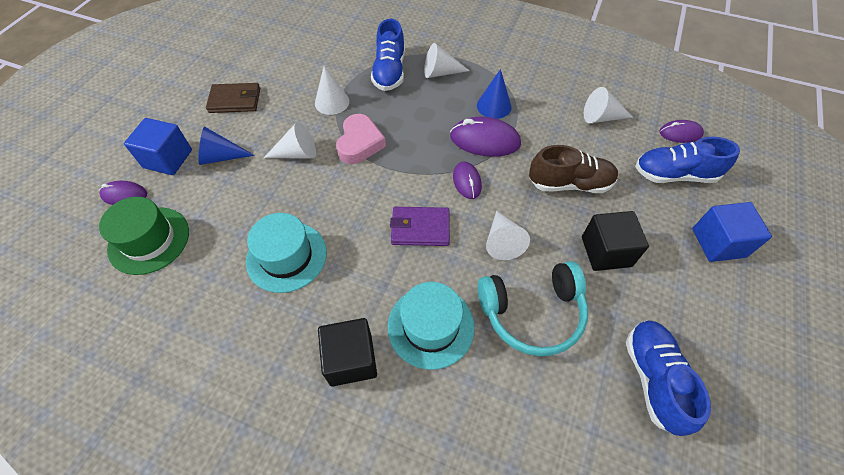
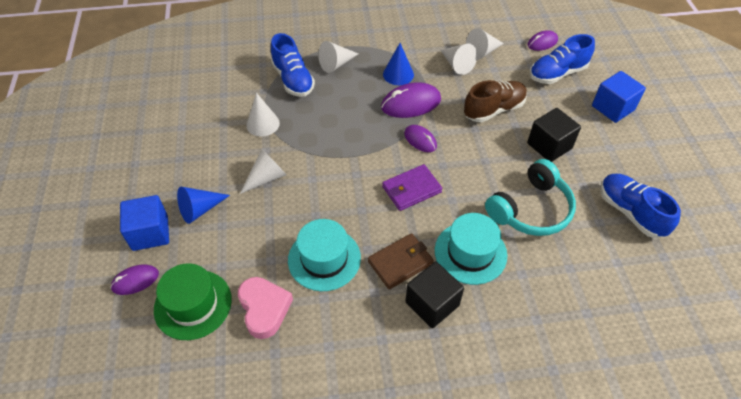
camera: 30 degrees left, 5 degrees down
(235, 100) = (171, 158): brown wallet -> brown wallet (400, 262)
(360, 143) = (314, 147): pink heart -> pink heart (264, 309)
(502, 241) = (477, 171): white cone -> white cone (457, 65)

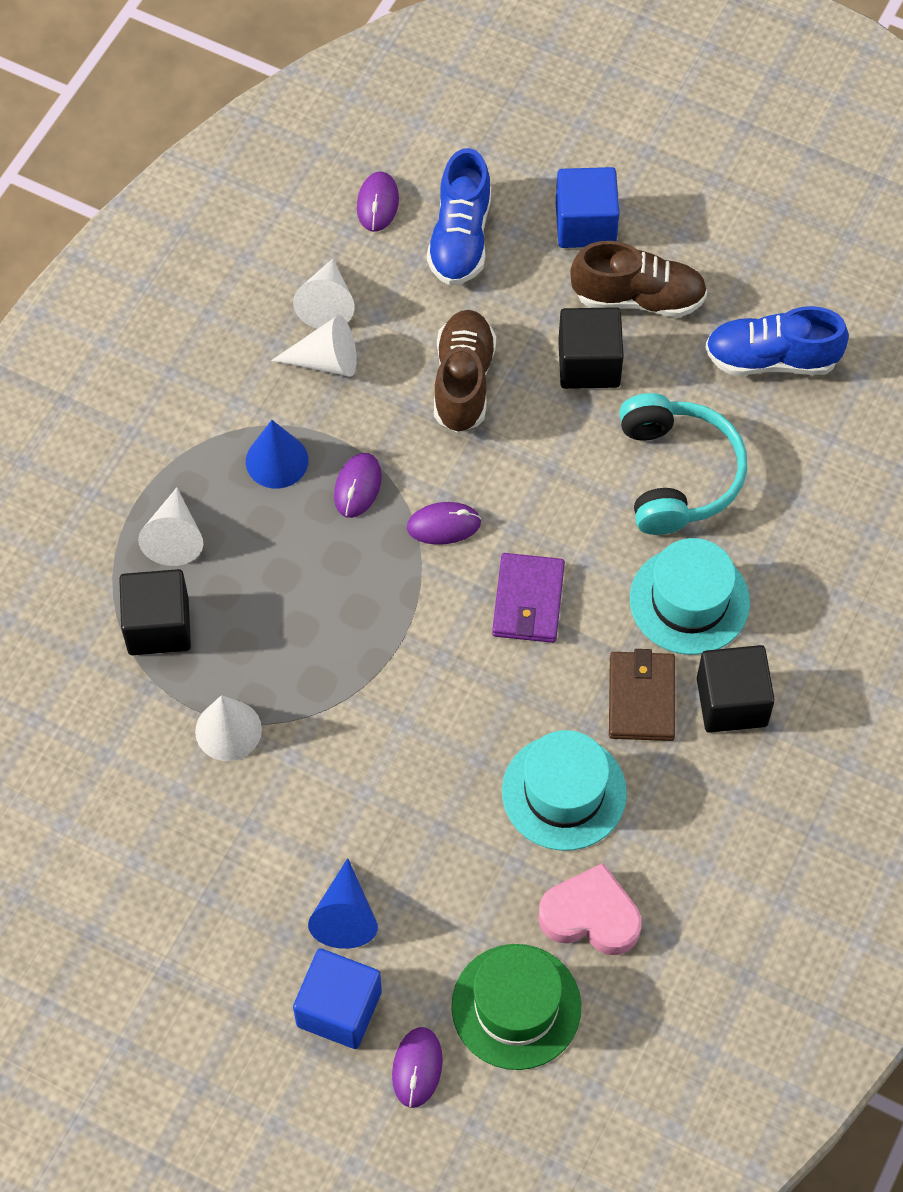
camera: 55 degrees left, 10 degrees up
(266, 177) = (352, 786): white cone -> none
(293, 80) = (158, 626): blue shoe -> black cube
(411, 103) = (357, 487): purple mouse -> purple mouse, size x0.60
(601, 145) = (638, 298): none -> brown shoe

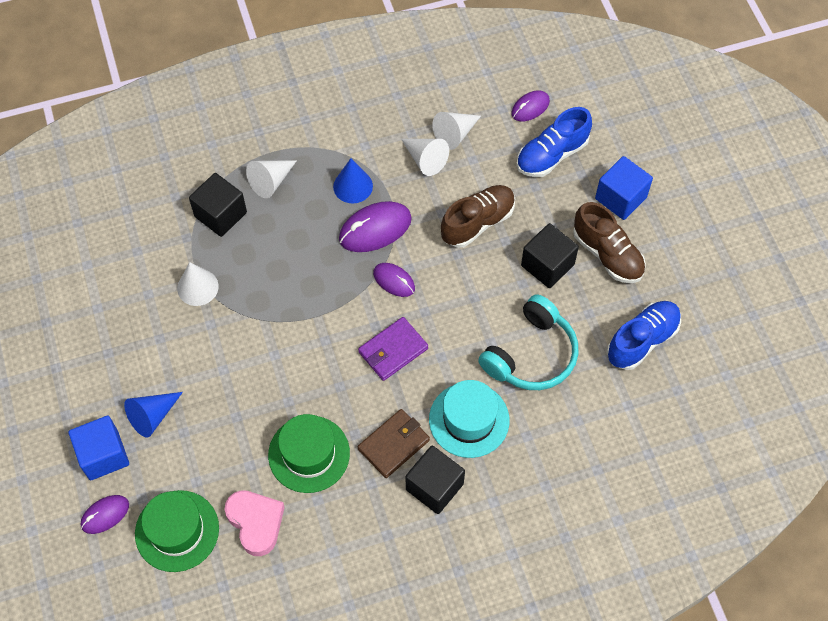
camera: 45 degrees right, 0 degrees up
(357, 487) = (375, 229): purple mouse -> purple mouse, size x1.65
(564, 792) = (309, 454): turquoise hat -> green hat
(771, 359) = (642, 340): blue shoe -> blue shoe turned 90 degrees clockwise

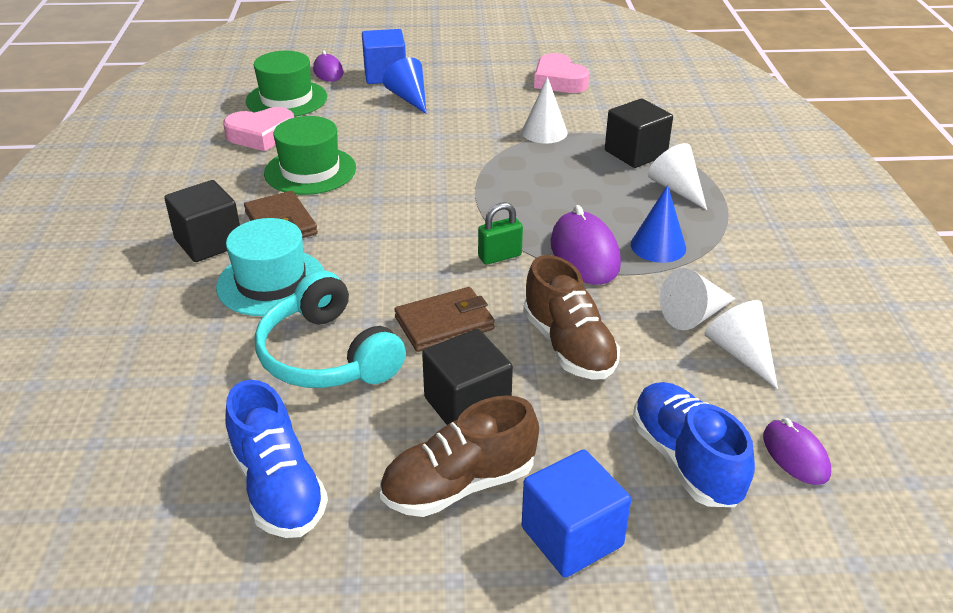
camera: 105 degrees right, 25 degrees down
(90, 294) = (559, 81): none -> pink heart
(393, 350) = (401, 241): purple wallet -> none
(394, 281) = (500, 256): purple mouse -> green padlock
(478, 296) = (444, 323): none -> brown wallet

